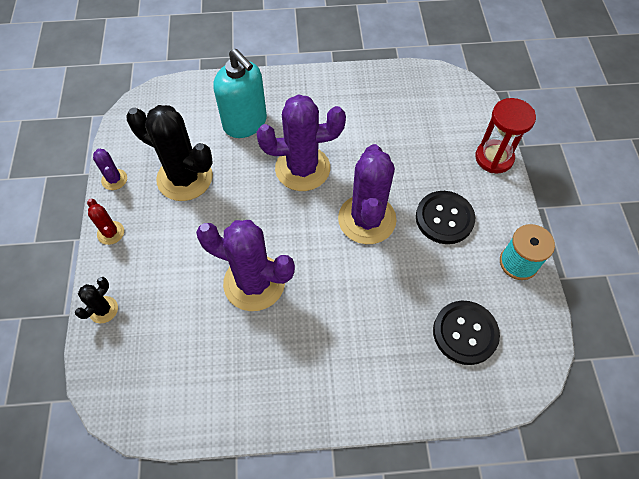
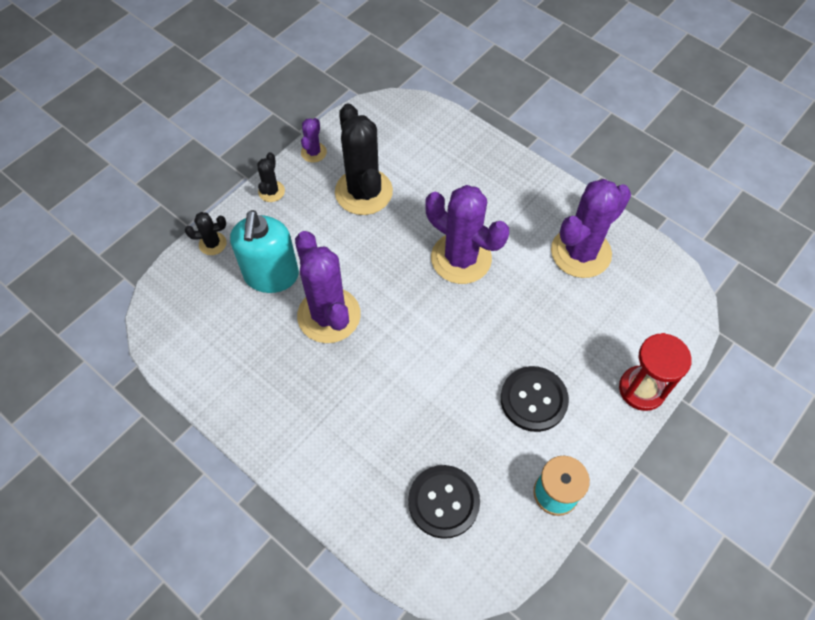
camera: 45 degrees right, 0 degrees up
(110, 233) = (271, 191): red cactus -> black cactus
(245, 123) = (456, 183): turquoise soap dispenser -> turquoise soap dispenser (271, 275)
(367, 219) = (467, 343): purple cactus -> purple cactus (581, 252)

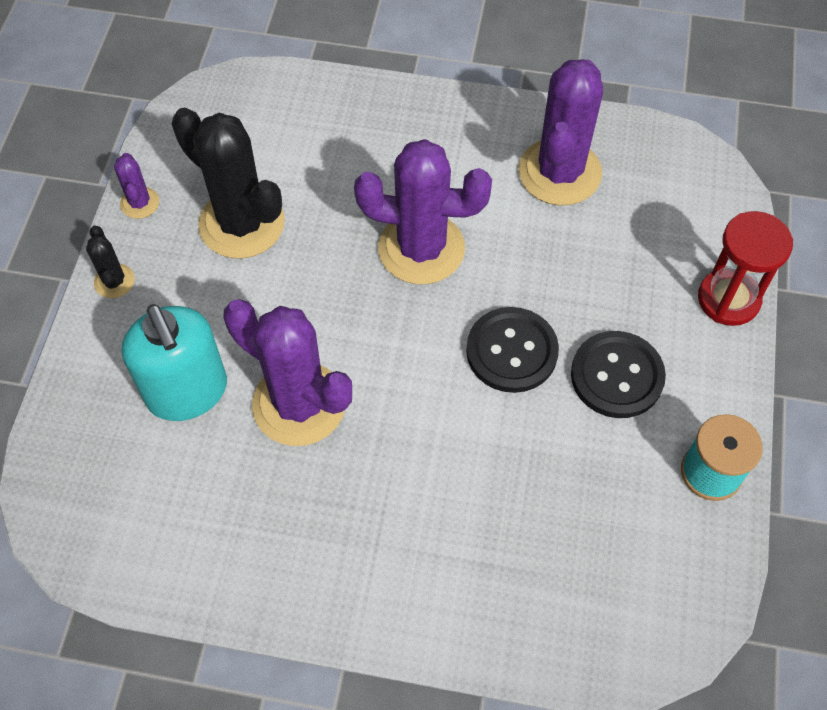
camera: 30 degrees left, 0 degrees up
(212, 244) = (76, 390): black cactus -> none
(443, 502) = (591, 556): black button -> black button (512, 351)

